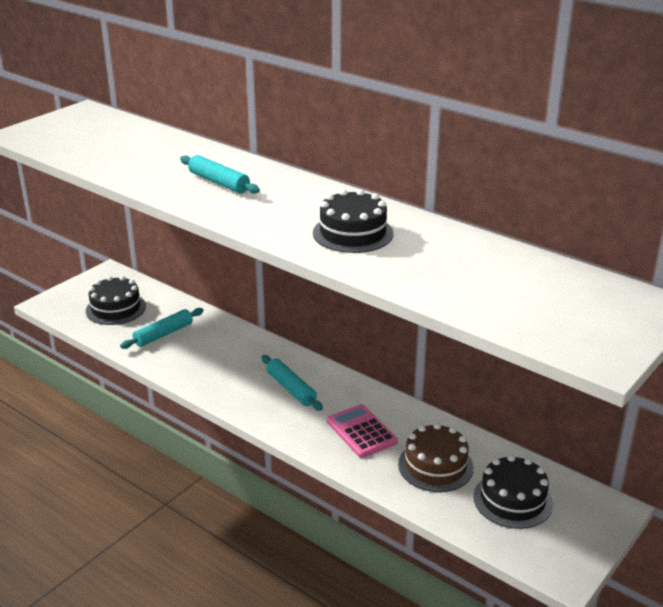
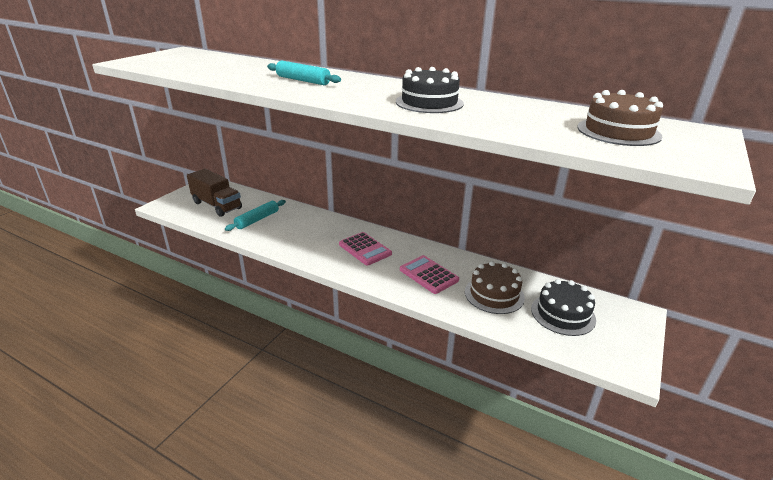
camera: 10 degrees left, 0 degrees up
(116, 308) = (217, 205): black cake -> brown truck
(291, 388) = (365, 249): turquoise rolling pin -> pink calculator
(546, 297) = (618, 131): none -> brown cake

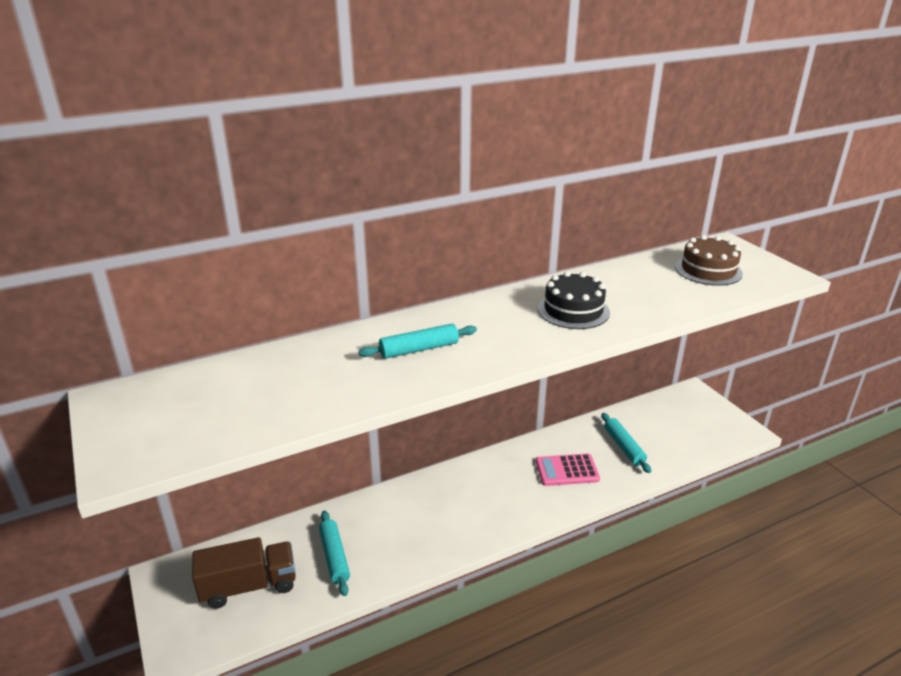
camera: 55 degrees left, 0 degrees up
(365, 249) = (486, 492): pink calculator -> none
(494, 294) = (624, 447): brown cake -> turquoise rolling pin
(563, 314) = (672, 426): black cake -> none

